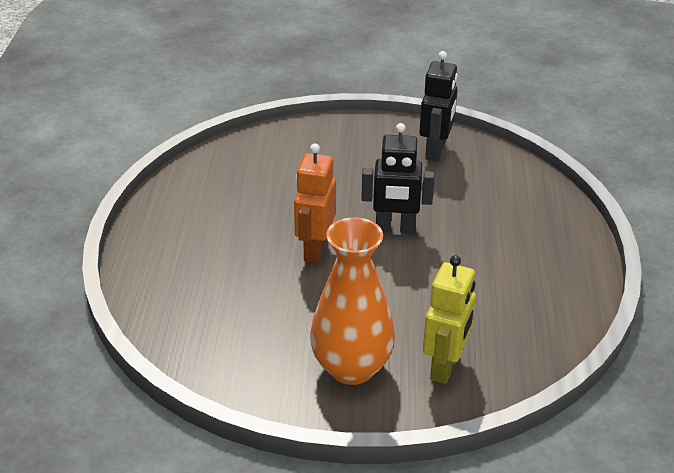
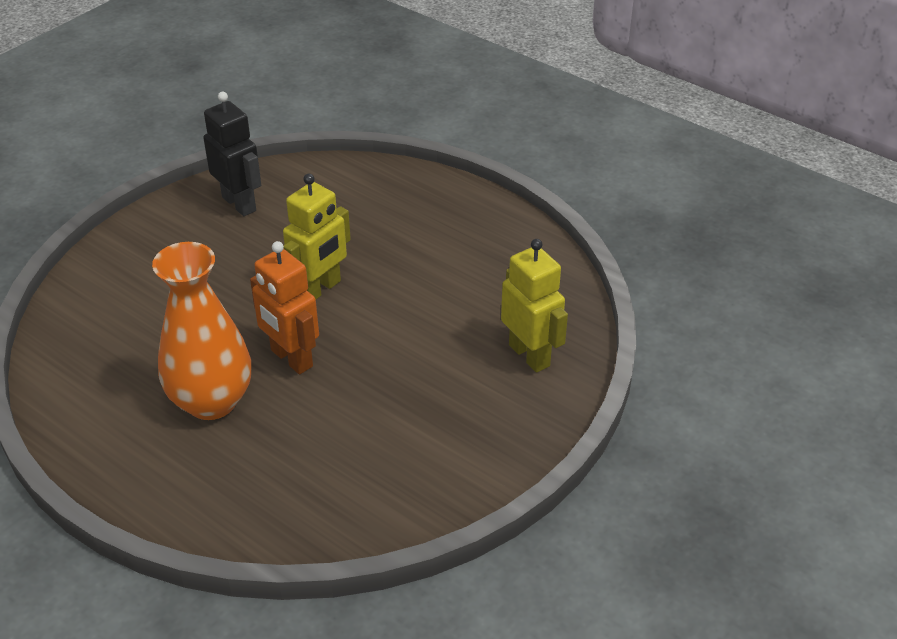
camera: 55 degrees left, 5 degrees up
(351, 368) = (476, 416): orange vase -> orange vase (211, 401)
(395, 229) = (320, 289): black robot -> yellow robot

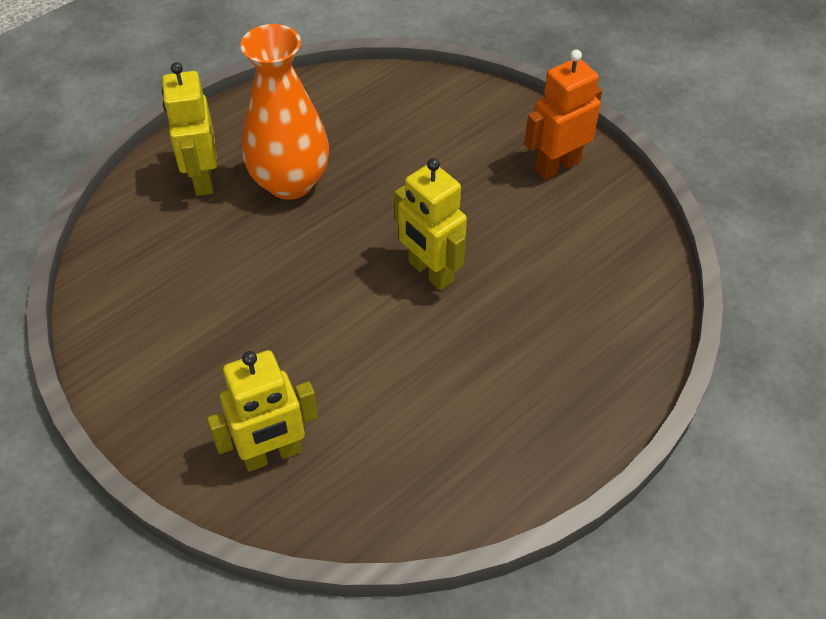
camera: 100 degrees right, 10 degrees up
(209, 475) = (202, 179): none -> yellow robot
(239, 204) = (591, 212): black robot -> none
(291, 359) = (329, 241): orange robot -> orange robot (557, 165)

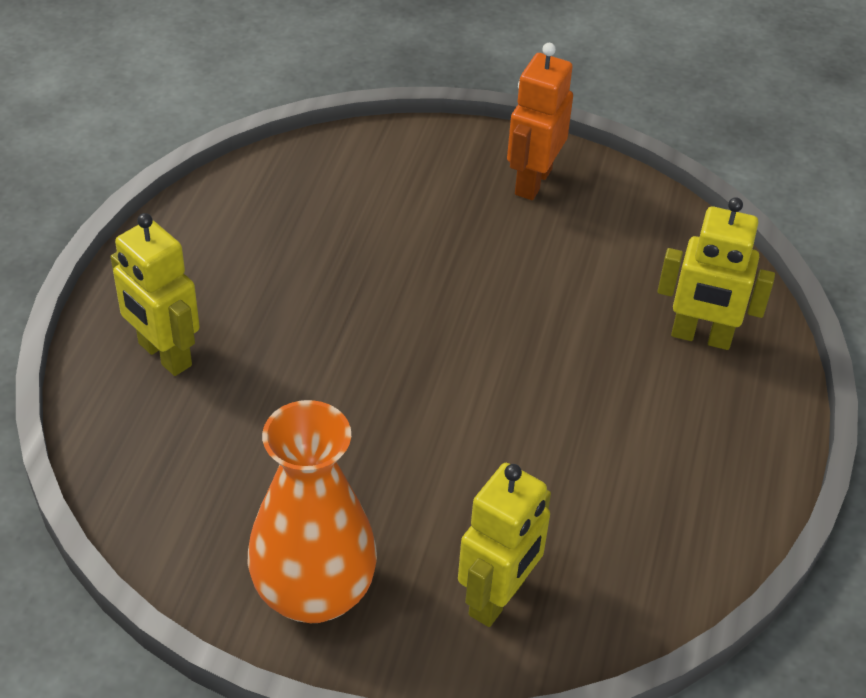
camera: 35 degrees left, 5 degrees down
(290, 182) = (270, 315): orange vase -> orange vase (314, 593)
(430, 272) = (498, 342): yellow robot -> yellow robot (701, 337)

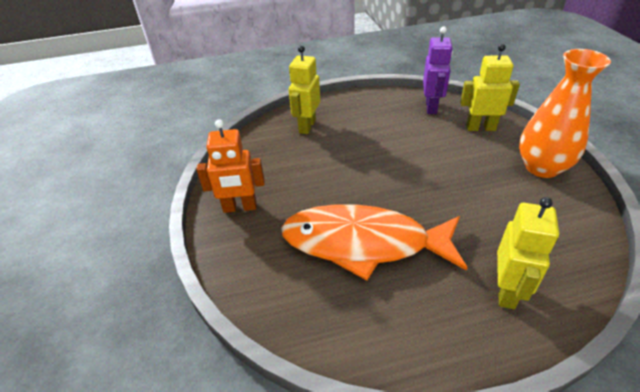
camera: 115 degrees left, 5 degrees down
(357, 269) = (364, 243): none -> orange fish
(634, 569) = (431, 107): none -> purple robot
(701, 337) = (307, 126): yellow robot -> yellow robot turned 150 degrees counterclockwise

